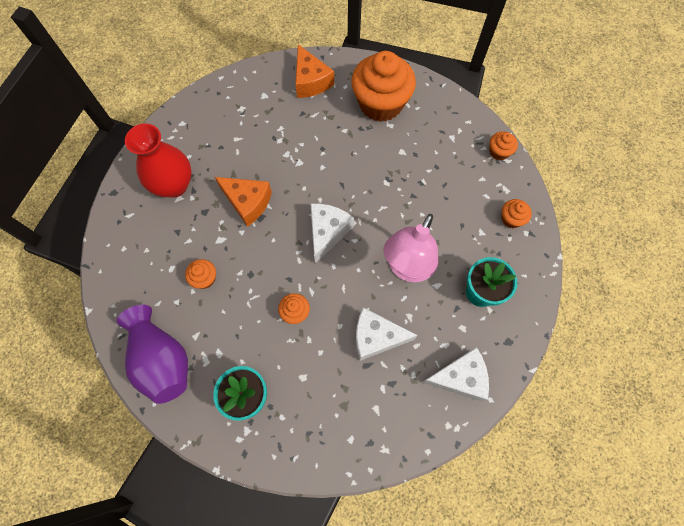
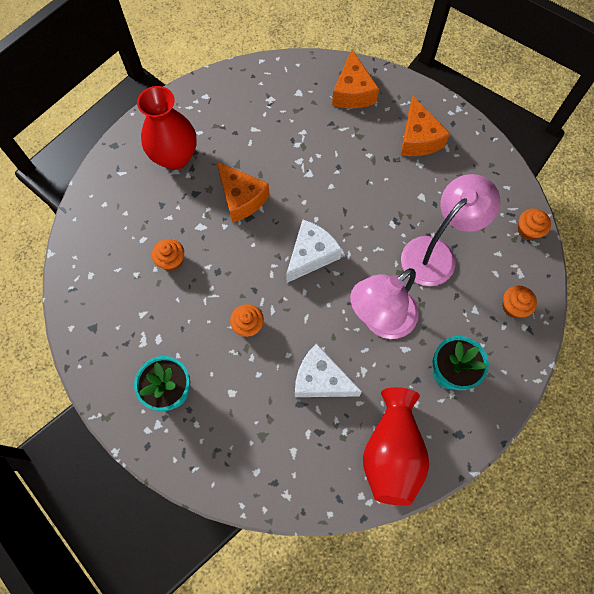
camera: 20 degrees right, 0 degrees up
(162, 359) = (102, 326): purple vase -> none
(380, 104) = (418, 138): orange cupcake -> orange cheese
(432, 195) = (436, 253): none -> pink lamp
(459, 377) = (392, 452): white cheese -> red vase

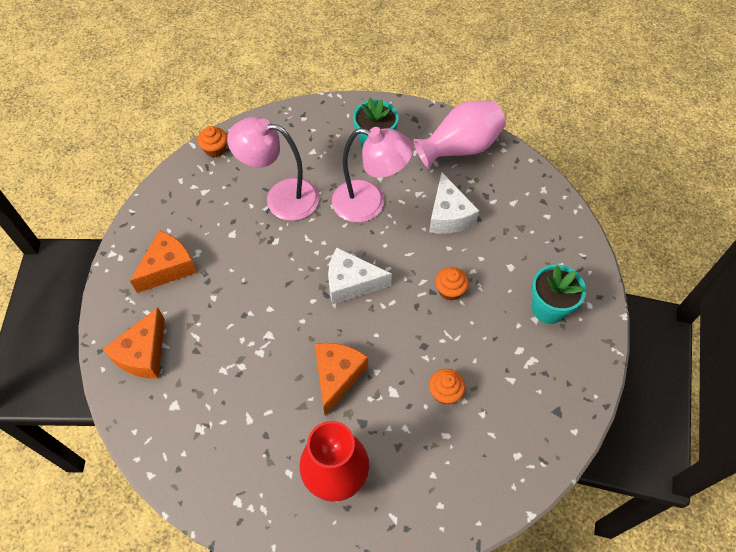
camera: 125 degrees left, 10 degrees down
(352, 92) = (143, 354): orange cheese -> orange cheese turned 150 degrees clockwise
(392, 452) = (460, 148): red vase -> pink vase
(513, 307) = (291, 130): orange cupcake -> none

